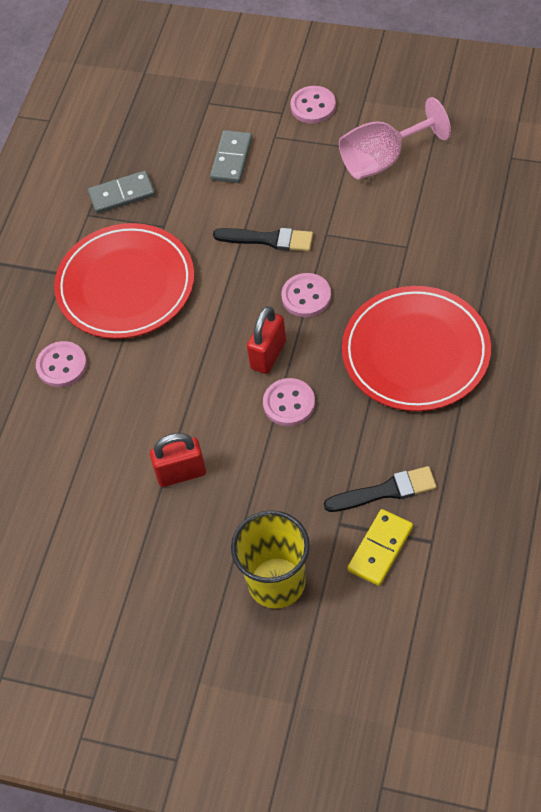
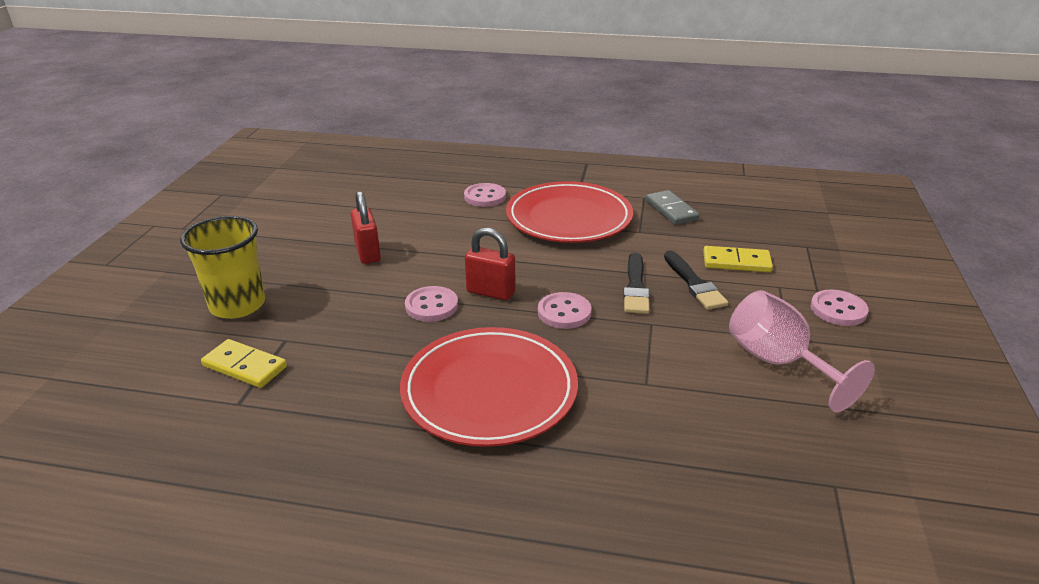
camera: 80 degrees right, 25 degrees down
(231, 159) = (736, 262): grey domino -> yellow domino
(385, 491) = (311, 369): black brush -> black brush (694, 283)

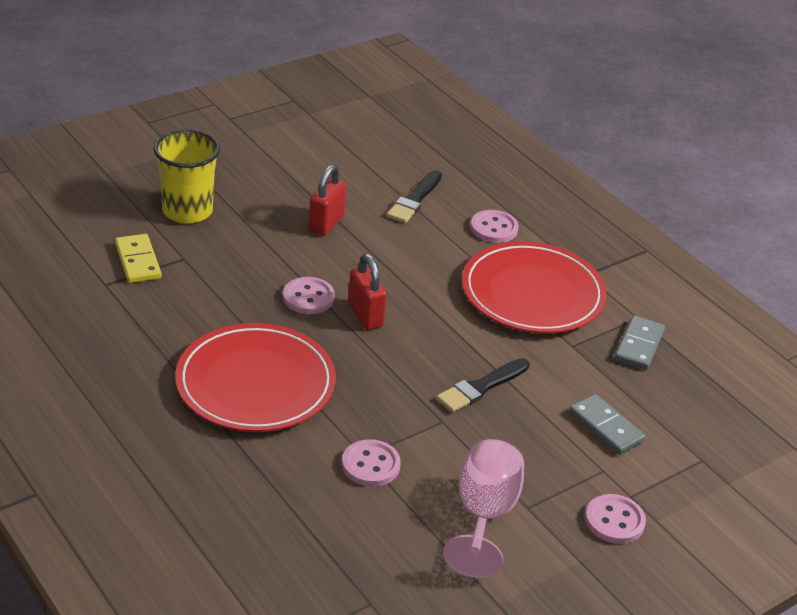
camera: 40 degrees right, 5 degrees up
(564, 312) = (392, 368): pink button -> pink button (370, 465)
(694, 283) = (534, 417): black brush -> black brush (414, 200)
(736, 262) = (606, 427): yellow domino -> grey domino

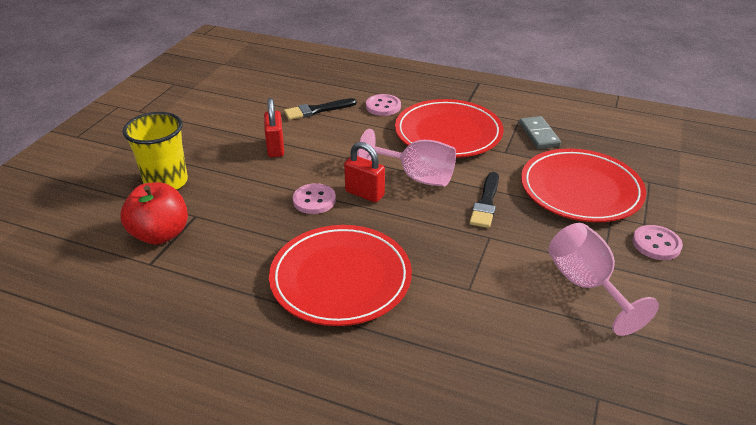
camera: 30 degrees left, 0 degrees up
(138, 261) = (160, 234): yellow domino -> red apple
(370, 465) = (481, 293): pink button -> none
(414, 200) = (317, 110): black brush -> black brush turned 75 degrees clockwise
(439, 324) = (416, 177): none -> pink goblet
(606, 427) = (580, 189): grey domino -> red plate

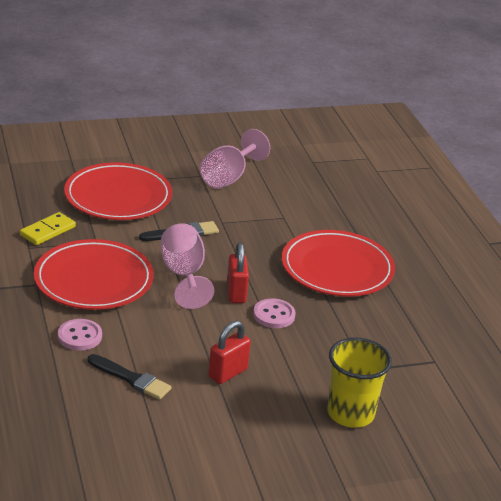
camera: 130 degrees left, 5 degrees down
(160, 234) = (405, 374): red apple -> none
(539, 134) = (48, 231): grey domino -> yellow domino
(656, 244) = (155, 160): pink button -> none

